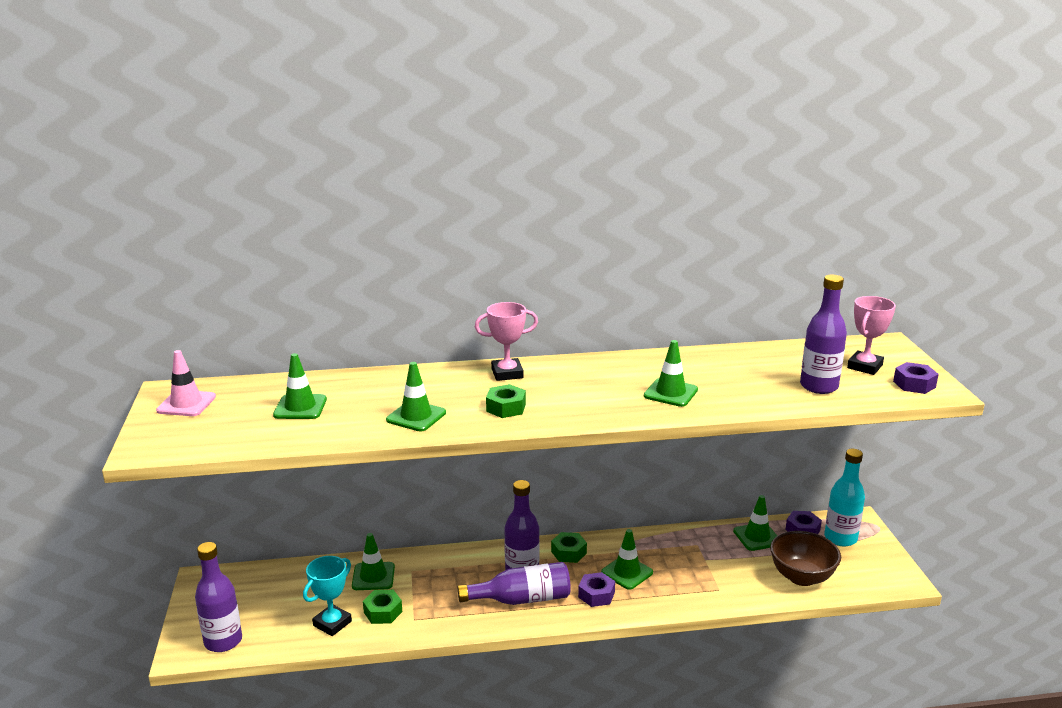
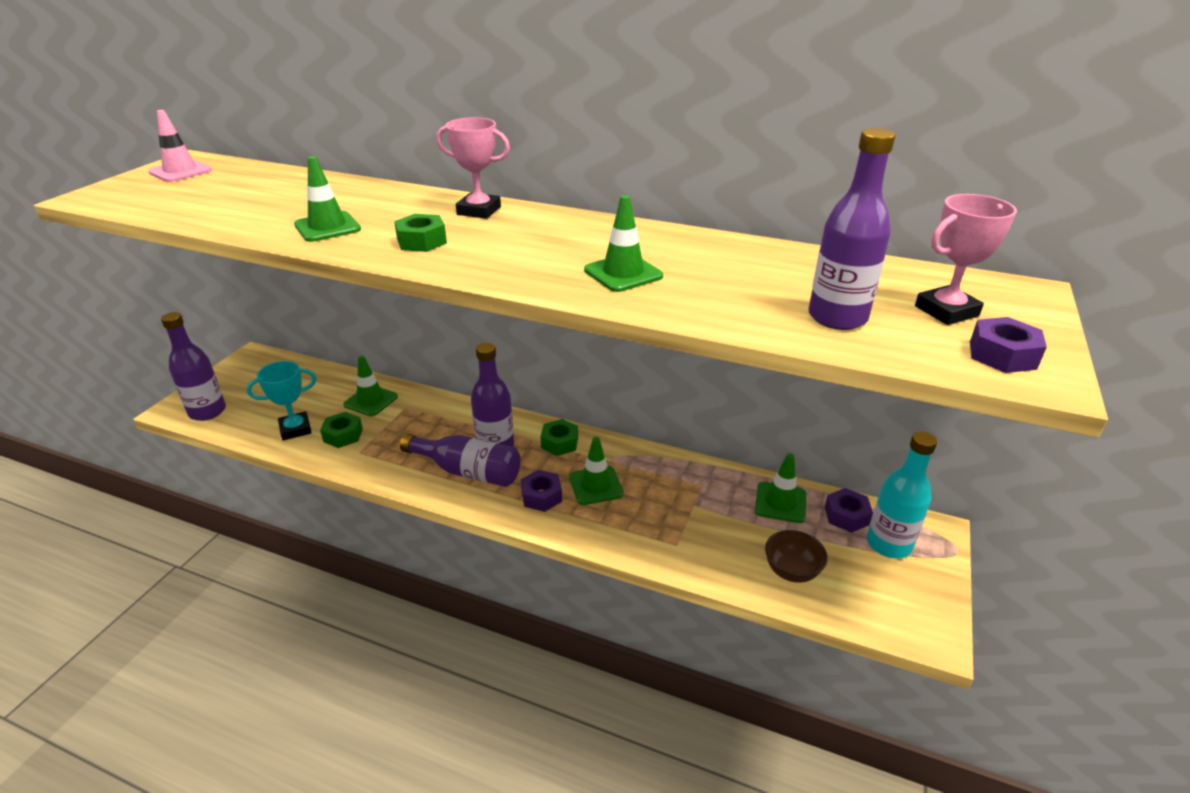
camera: 30 degrees right, 10 degrees up
(300, 407) = (252, 195): green traffic cone -> none
(801, 577) = (791, 571): brown bowl -> brown bowl, size x0.66

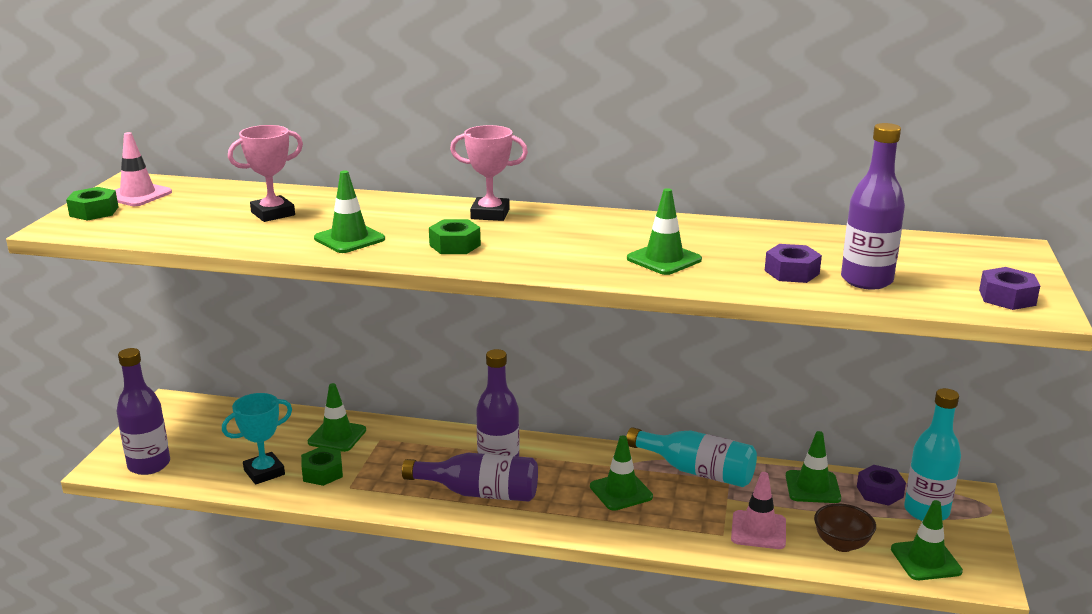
camera: 10 degrees left, 10 degrees down
(541, 496) = (568, 507): purple nut -> purple nut (792, 272)
(559, 443) = (566, 456): green nut -> green nut (94, 211)
(674, 472) = (696, 471): none -> turquoise bottle
(713, 544) = (758, 530): none -> pink traffic cone
(874, 602) = (926, 560): none -> green traffic cone
(946, 311) = (953, 269): pink trophy -> pink trophy (273, 214)

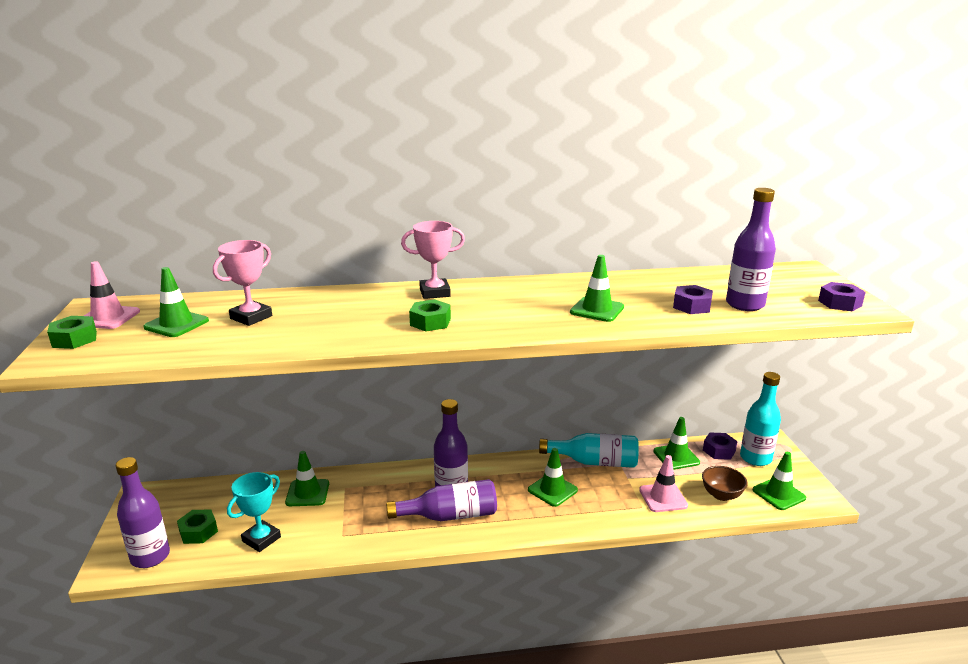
camera: 20 degrees left, 0 degrees up
(322, 473) = (312, 528): green nut -> green nut (198, 531)
(349, 239) = (338, 330): green traffic cone -> green traffic cone (176, 324)

